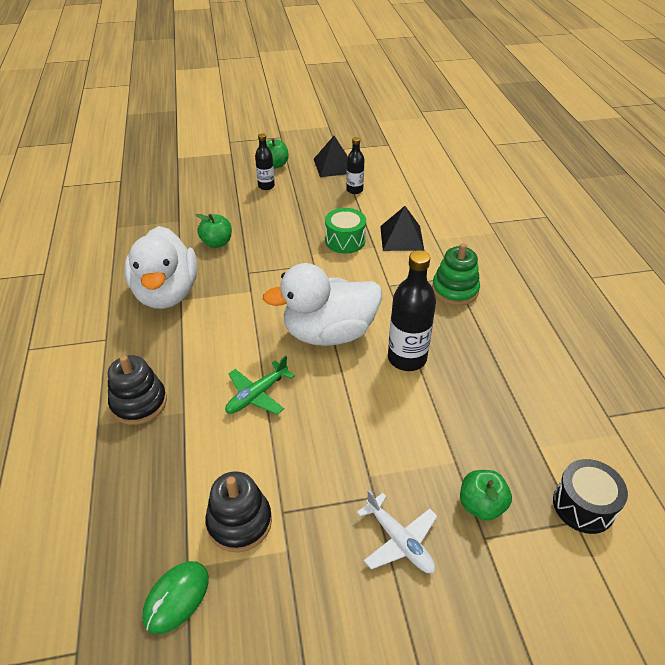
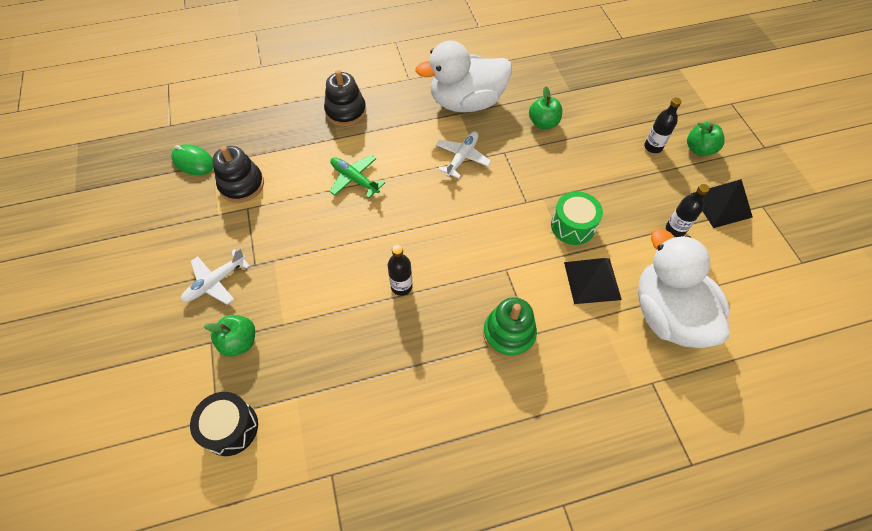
camera: 85 degrees right, 15 degrees up
(247, 303) = (462, 157): none -> white plane
(329, 333) = (429, 222): white duck -> white duck (667, 314)
(407, 358) = (401, 286): black bottle -> black bottle, size x0.58

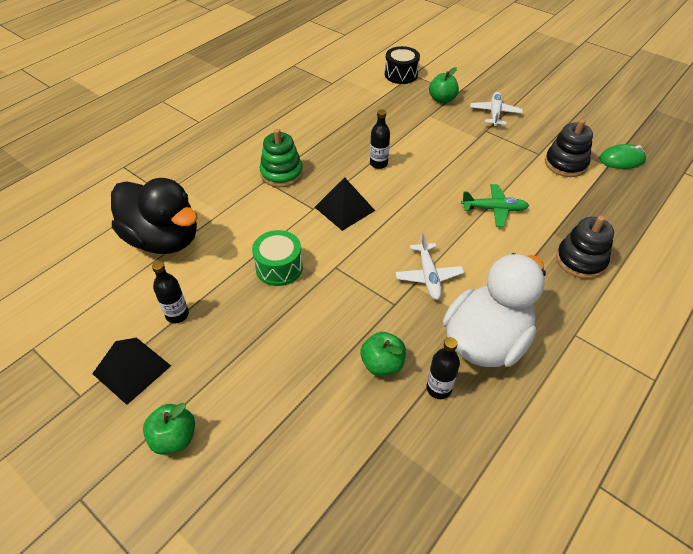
camera: 145 degrees right, 10 degrees down
(592, 280) = (238, 233): black pyramid -> black pyramid (344, 209)
(653, 147) = (235, 406): black bottle -> black bottle (438, 388)
(667, 314) = (163, 239): white duck -> black duck

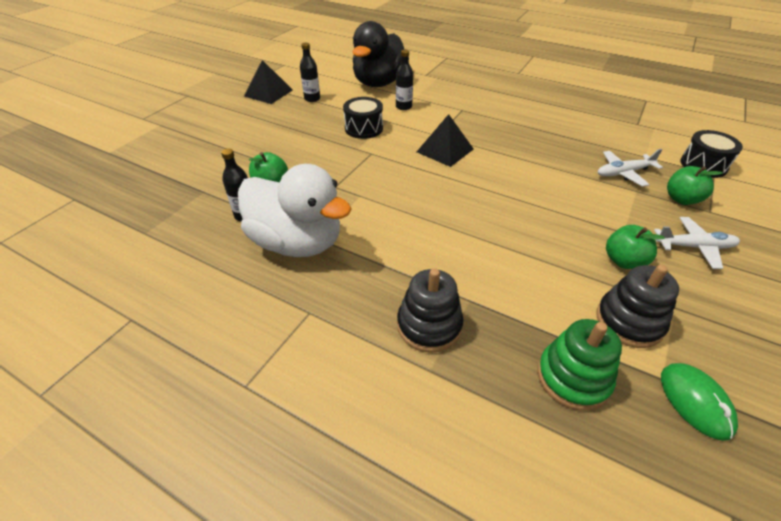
camera: 80 degrees right, 5 degrees down
(174, 438) = (218, 114): green apple -> green apple (623, 261)
(279, 267) = (364, 128): green drum -> black drum
(281, 173) = (475, 115): green stacking toy -> green stacking toy (573, 378)
(378, 164) = (521, 163): black bottle -> black bottle (403, 107)
(428, 276) = (372, 203): white plane -> white plane (623, 173)
(494, 209) = (490, 247): green plane -> none

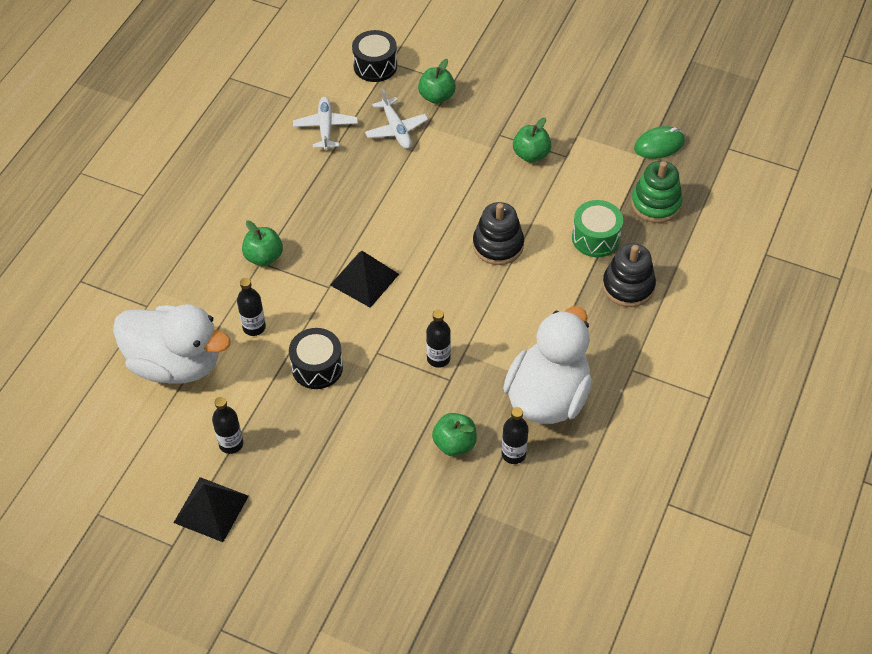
camera: 95 degrees left, 10 degrees up
(358, 182) = (438, 358): none -> black bottle
(379, 83) = (176, 363): black duck -> white duck
(467, 111) = (264, 257): none -> green apple
(503, 304) = (595, 238): none -> green drum
(629, 321) = (598, 164): black stacking toy -> black stacking toy (498, 245)
(694, 247) = (505, 106): white plane -> white plane (325, 127)

